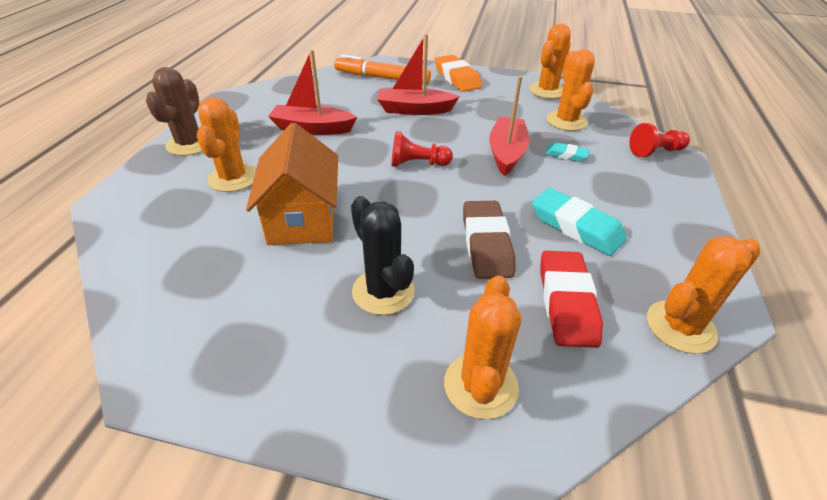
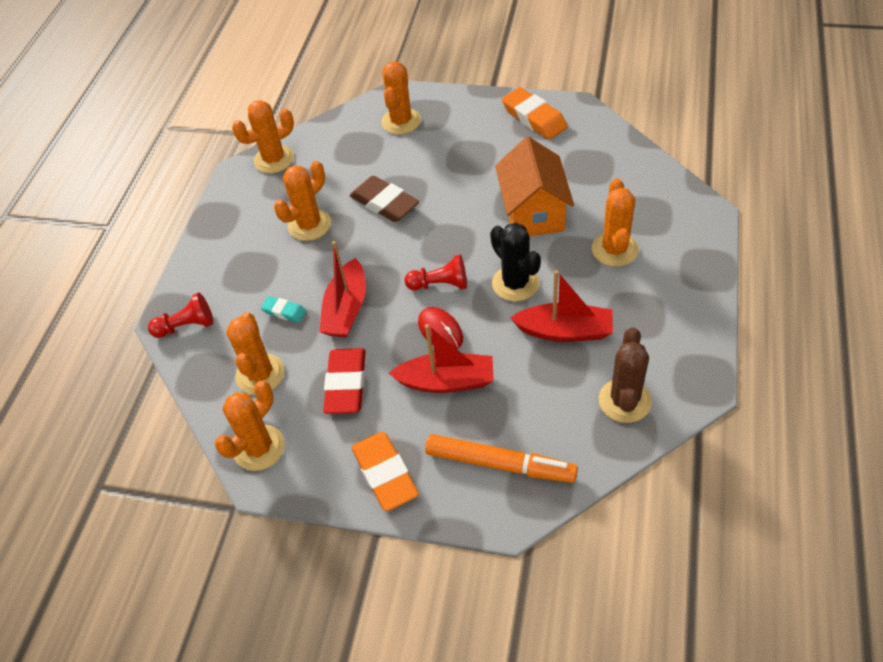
camera: 175 degrees left, 10 degrees up
(189, 144) = (689, 292): brown cactus -> brown cactus (624, 401)
(240, 366) = (534, 118): none -> orange eraser
(383, 291) = (459, 163): black cactus -> black cactus (515, 283)
(418, 135) = (440, 330): none -> red mouse
(486, 244) = (384, 203): brown eraser -> brown eraser turned 45 degrees counterclockwise
(566, 303) = (339, 167): red eraser -> red eraser (346, 384)
(576, 227) = (309, 225): turquoise eraser -> orange cactus

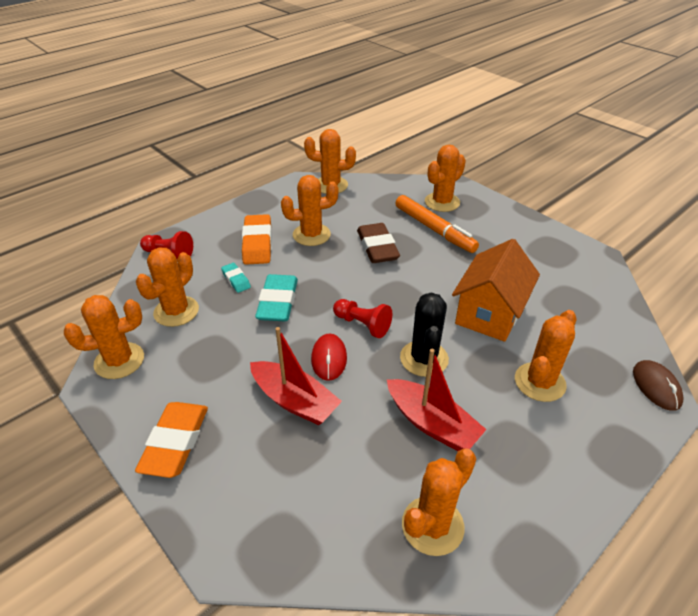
camera: 30 degrees right, 10 degrees down
(346, 309) = (278, 302): red boat -> turquoise eraser
(346, 384) = (222, 354): red eraser -> none
(500, 464) = (267, 502): orange marker -> orange marker (434, 229)
(534, 118) = (552, 247): orange eraser -> orange eraser (257, 243)
(624, 401) = (432, 525): brown cactus -> orange cactus
(694, 203) = (656, 387): none -> brown mouse

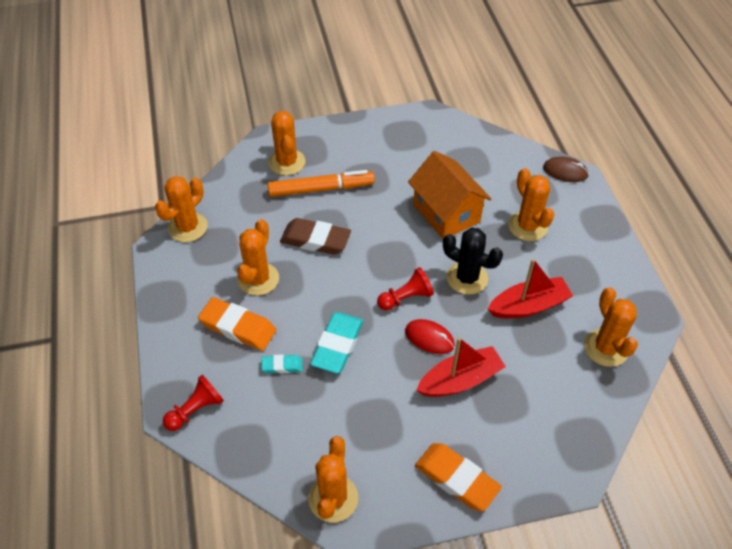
camera: 60 degrees left, 10 degrees up
(176, 311) = (294, 431): orange cactus -> none
(278, 302) = (337, 345): turquoise eraser -> turquoise eraser turned 75 degrees clockwise

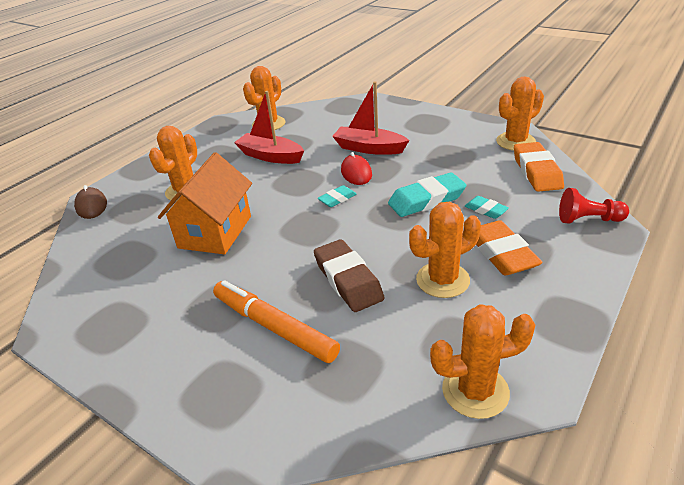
camera: 130 degrees left, 15 degrees down
(287, 162) = (262, 392): orange cactus -> none
(406, 298) = (337, 199): red pawn -> turquoise eraser
(456, 479) = (431, 120): orange eraser -> orange eraser (536, 171)
(467, 278) = (278, 187): black cactus -> none

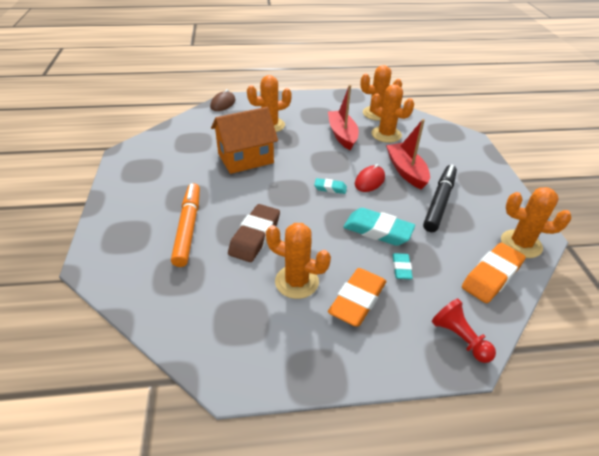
camera: 45 degrees right, 5 degrees up
(428, 152) = (439, 202): none -> black marker
(475, 391) = (204, 347): orange cactus -> orange cactus (386, 134)

